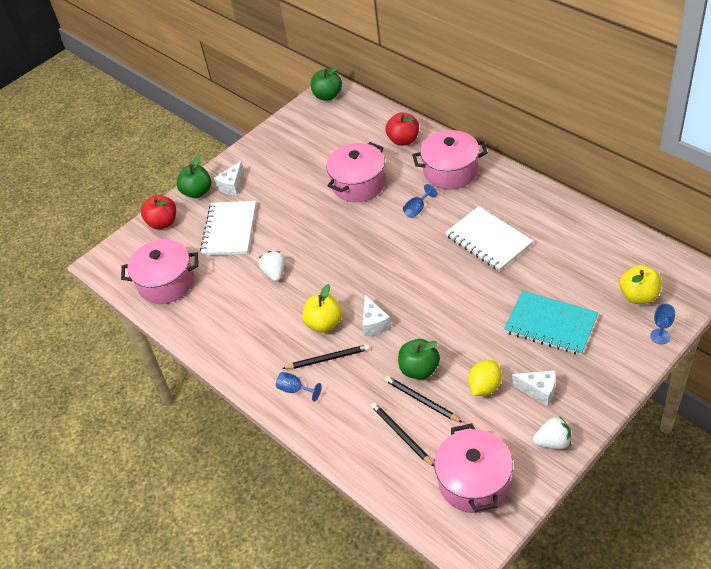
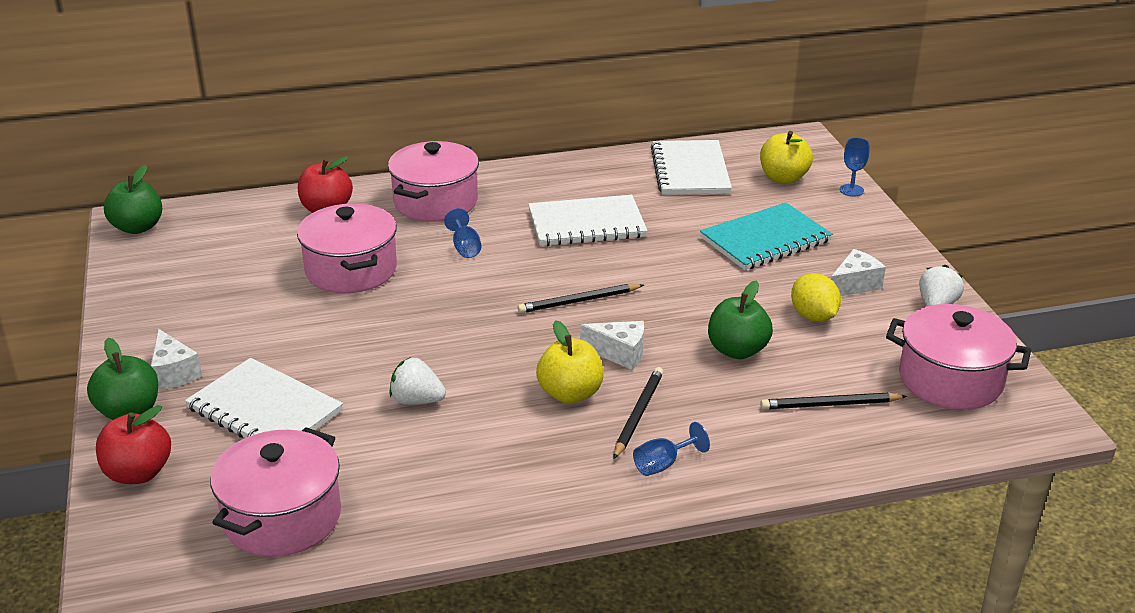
camera: 65 degrees left, 15 degrees down
(421, 400) = (789, 368): black pencil -> black pencil (579, 301)
(599, 249) = (690, 170): none -> white notebook

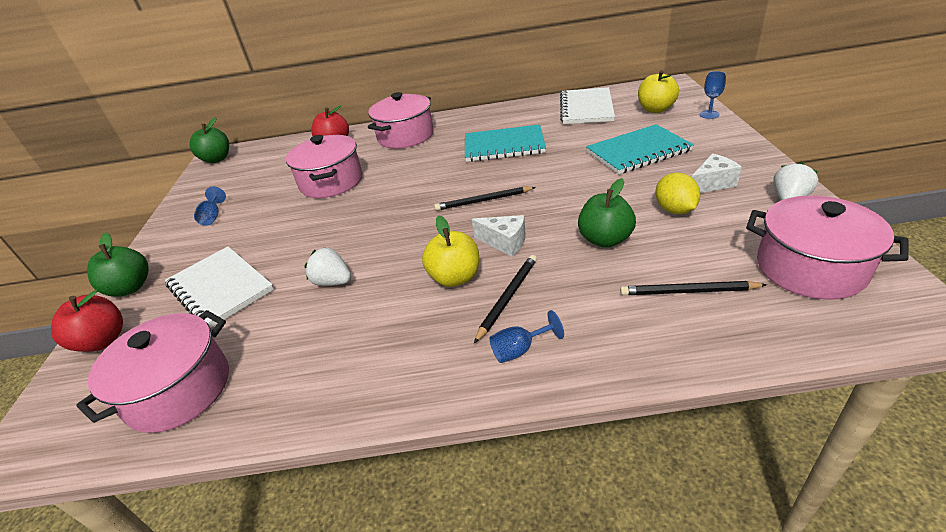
camera: 15 degrees right, 5 degrees up
(174, 373) = (177, 258): white cheese -> none
(465, 247) = (414, 164): blue goblet -> blue goblet (212, 217)
(586, 224) = (504, 146): white notebook -> turquoise notebook

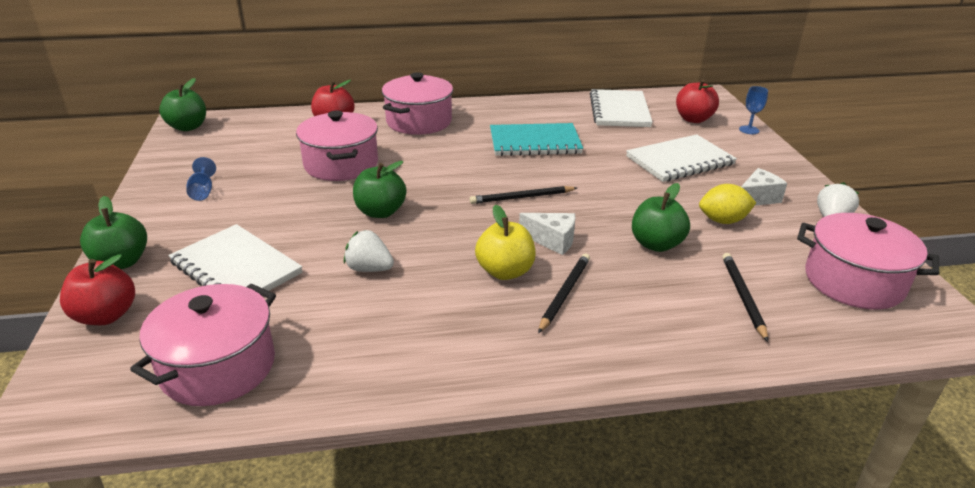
camera: 10 degrees left, 5 degrees down
(355, 224) = (380, 212): none -> green apple
(519, 350) = (584, 341): blue goblet -> none
(638, 151) = (679, 161): turquoise notebook -> white notebook
(655, 109) = (693, 119): yellow apple -> red apple
(675, 210) = (723, 221): yellow lemon -> yellow lemon turned 75 degrees counterclockwise
(688, 291) = (742, 296): black pencil -> black pencil turned 90 degrees clockwise

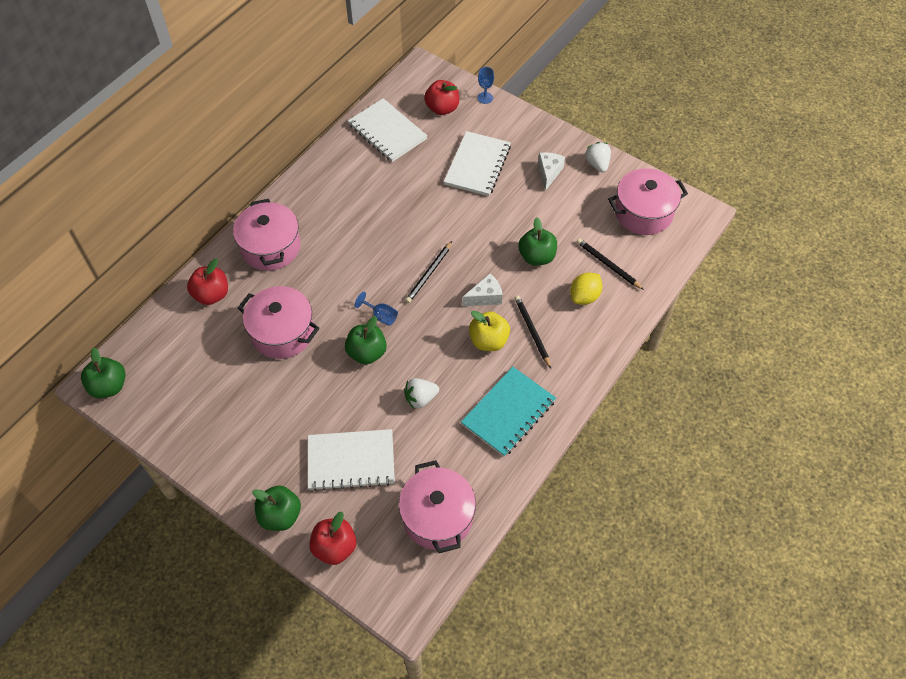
camera: 45 degrees left, 25 degrees up
(202, 192) = (232, 430): blue goblet -> blue goblet (381, 316)
(534, 142) = (374, 211): turquoise notebook -> turquoise notebook (508, 412)
(723, 221) = (549, 209): yellow lemon -> yellow lemon (584, 296)

